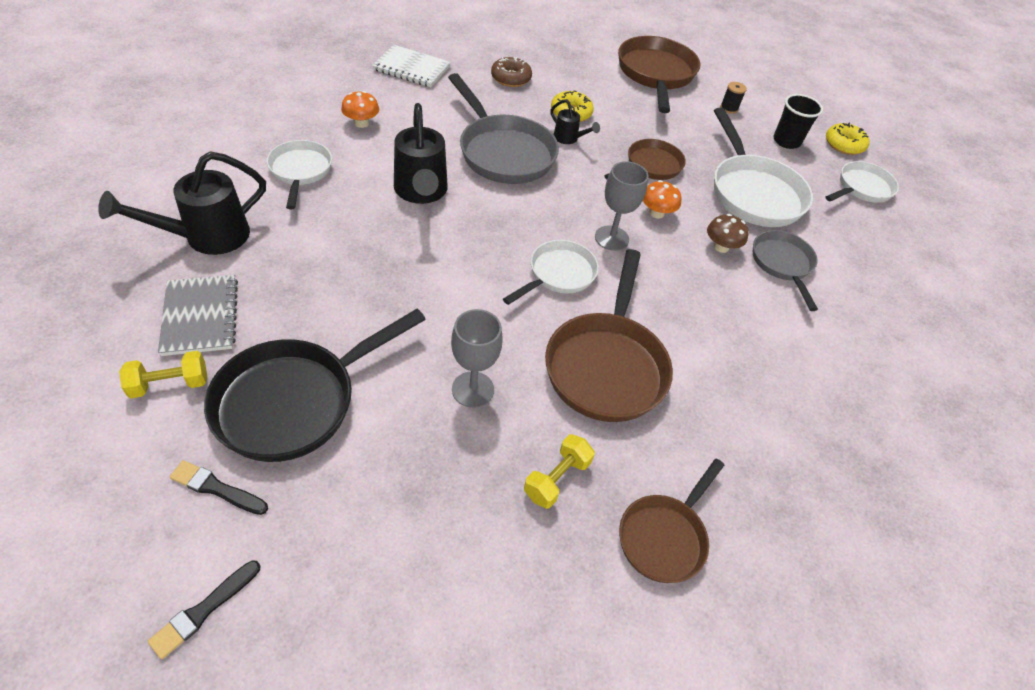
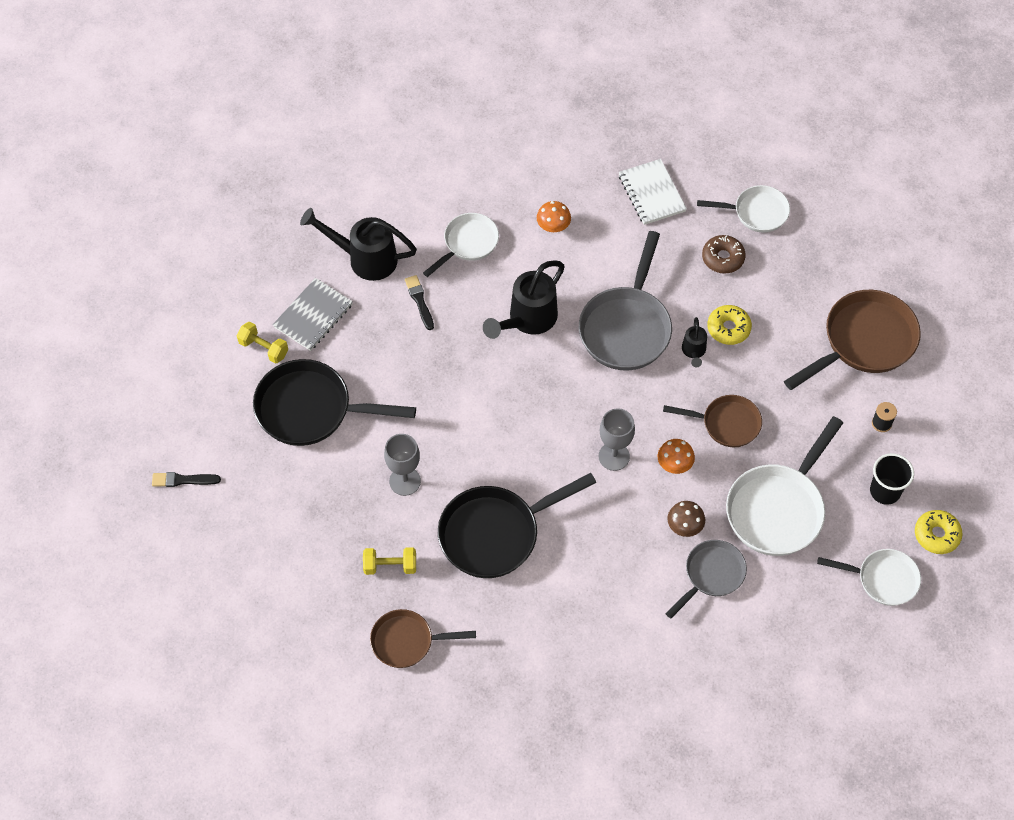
camera: 55 degrees right, 10 degrees up
(216, 488) = (235, 426): black brush -> black brush (419, 301)
(558, 275) = (542, 453): white pan -> white pan (756, 212)
(606, 365) = (496, 533): brown pan -> black pan

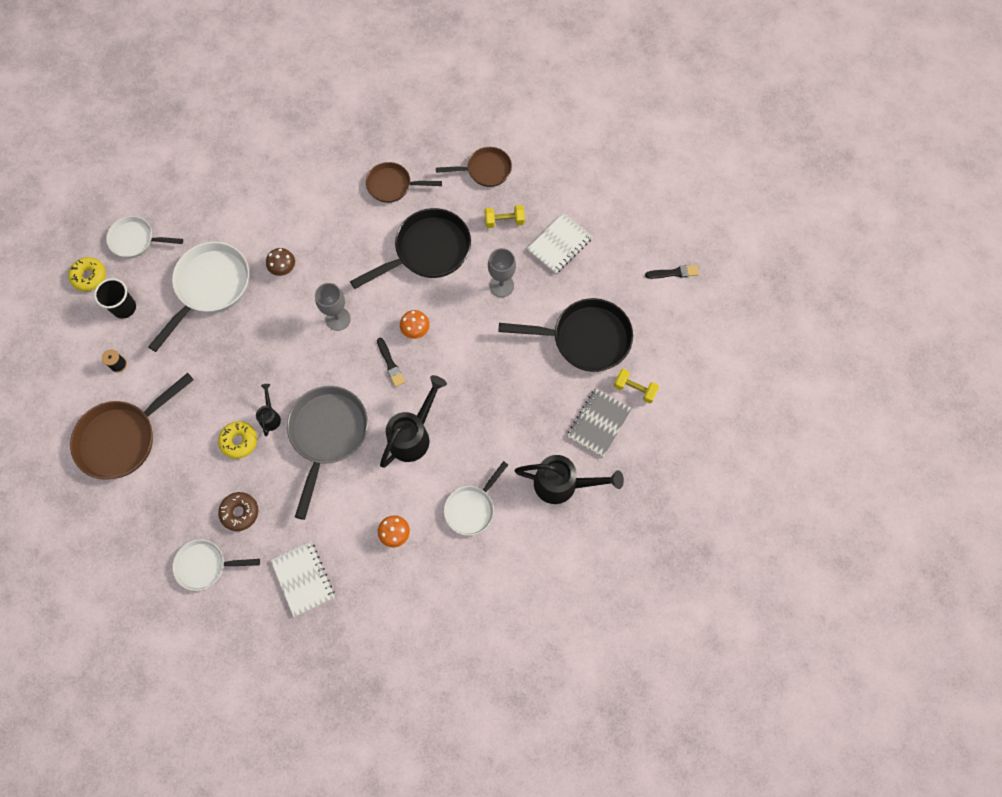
camera: 175 degrees right, 10 degrees up
(322, 528) = (559, 244): none -> white notebook
(419, 301) = (509, 445): black brush -> black brush (390, 364)
(674, 464) = (289, 316): orange mushroom -> orange mushroom (415, 329)
(711, 575) = (264, 233): grey pan -> none
(726, 423) = (246, 354): brown pan -> brown pan (393, 185)

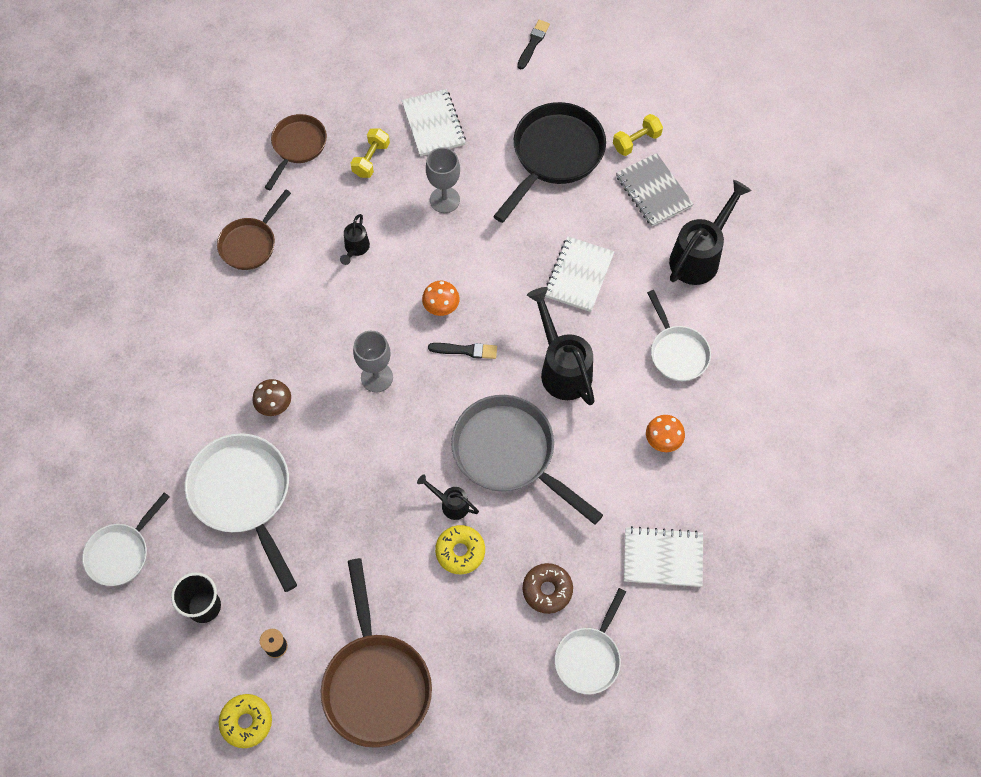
camera: 60 degrees left, 5 degrees down
(89, 276) = (132, 630): yellow donut -> yellow donut (246, 722)
(427, 251) = (355, 249): black pan -> black watering can
(495, 407) = (579, 275): none -> white notebook

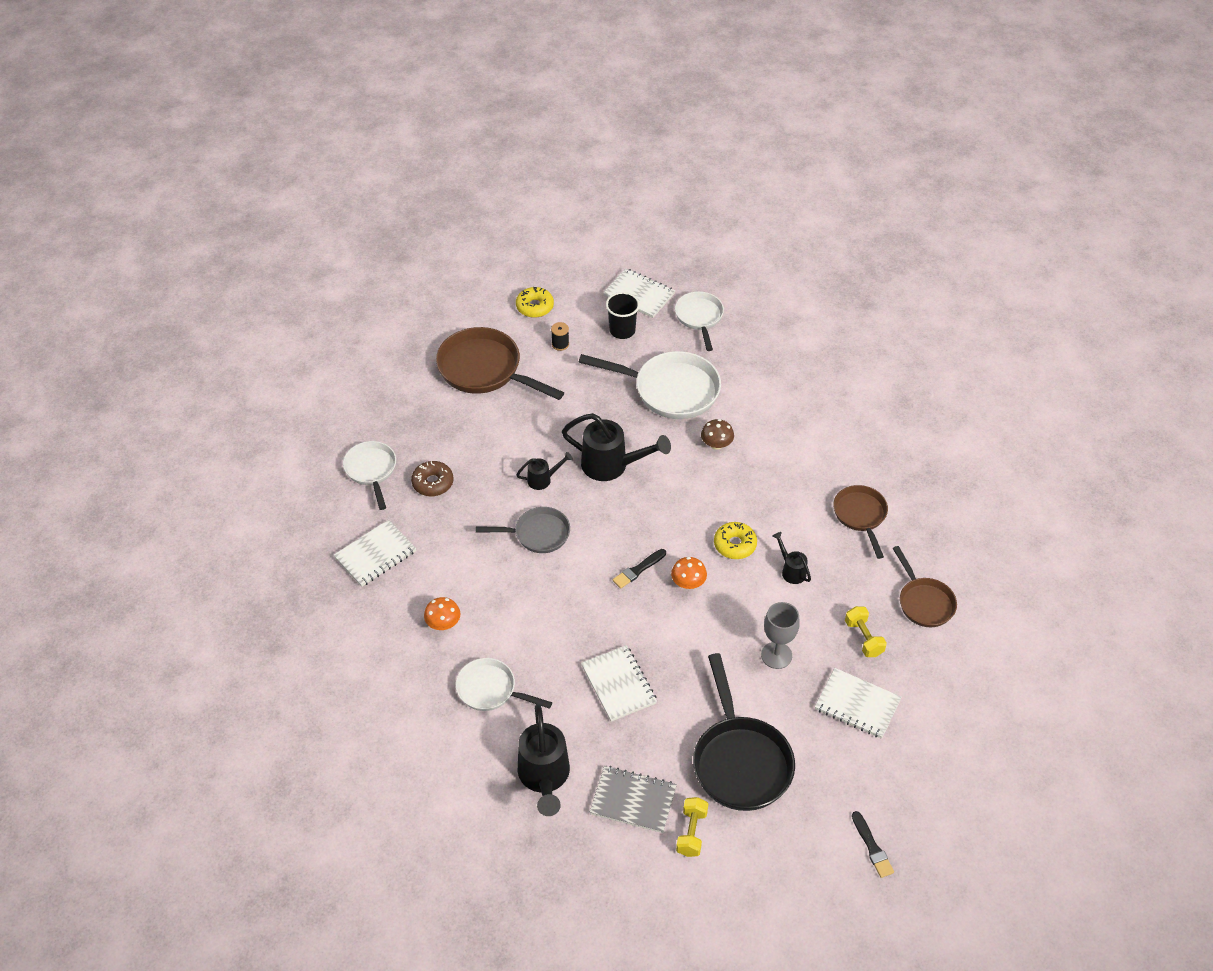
camera: 135 degrees right, 15 degrees down
(137, 637) = (639, 295): none -> white notebook
(377, 377) = (675, 508): grey goblet -> none
(460, 551) = (508, 461): yellow donut -> yellow donut (735, 545)
(509, 454) = (537, 534): grey pan -> grey pan, size x0.60
(562, 367) = (561, 612): black watering can -> black watering can (612, 466)

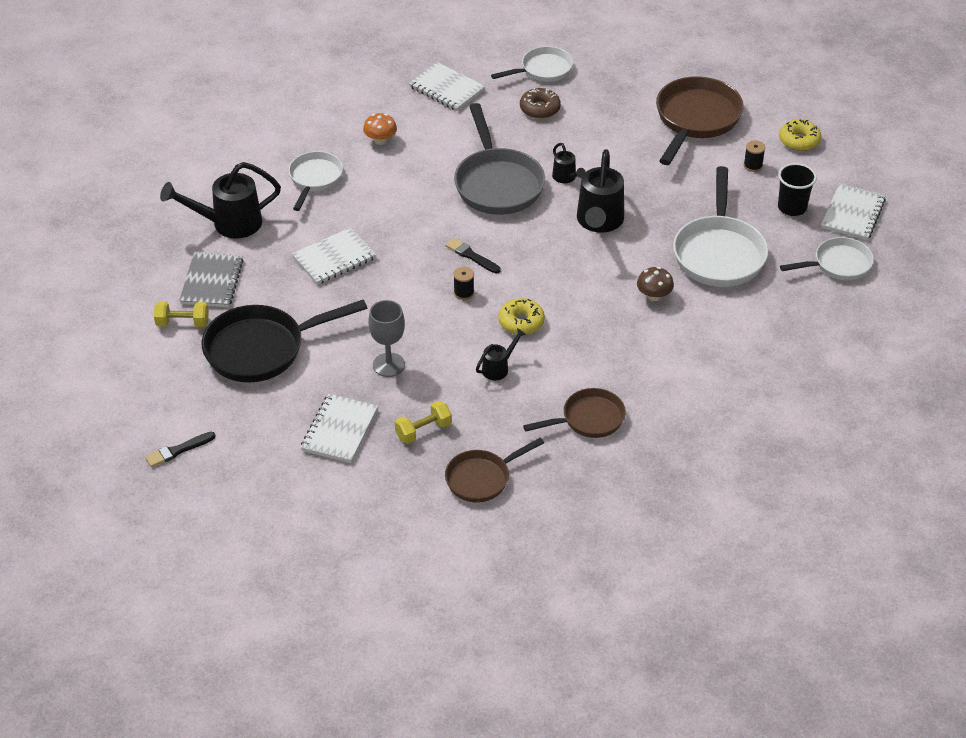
camera: 80 degrees right, 5 degrees down
(537, 534) = (497, 183): grey pan -> grey pan, size x1.65
(688, 583) = (464, 292): orange mushroom -> black spool

